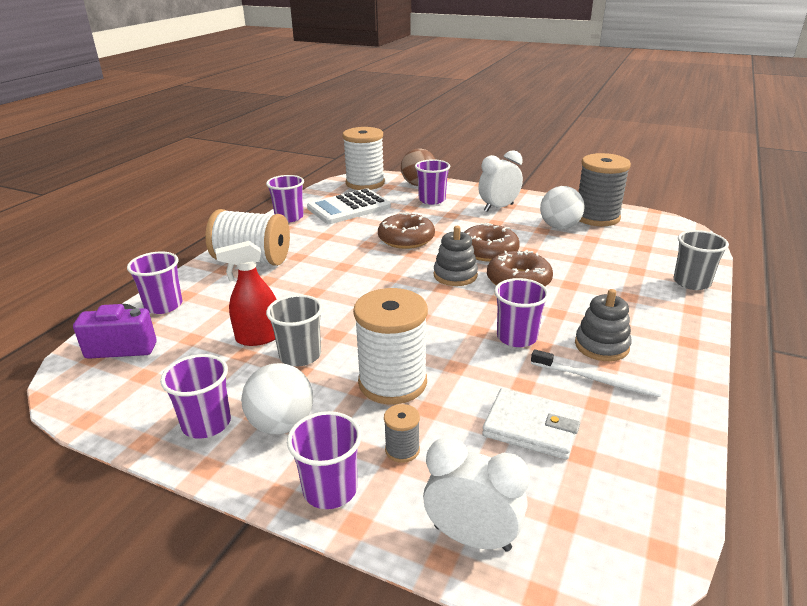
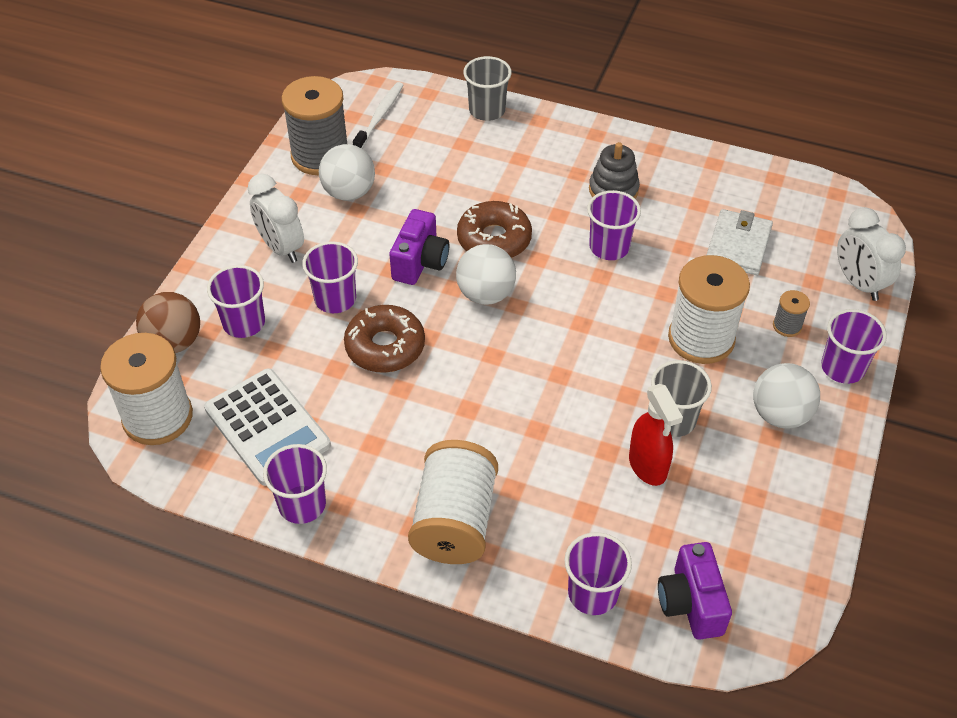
camera: 95 degrees left, 20 degrees up
(206, 423) = (794, 474): purple cup -> purple cup (335, 299)
(455, 275) = (486, 294): grey stacking toy -> white ball
(472, 537) = (858, 283): white clock -> white clock turned 45 degrees counterclockwise
(488, 251) = (420, 262): brown donut -> purple camera
(597, 380) = (666, 200): white toothbrush -> white toothbrush (380, 116)

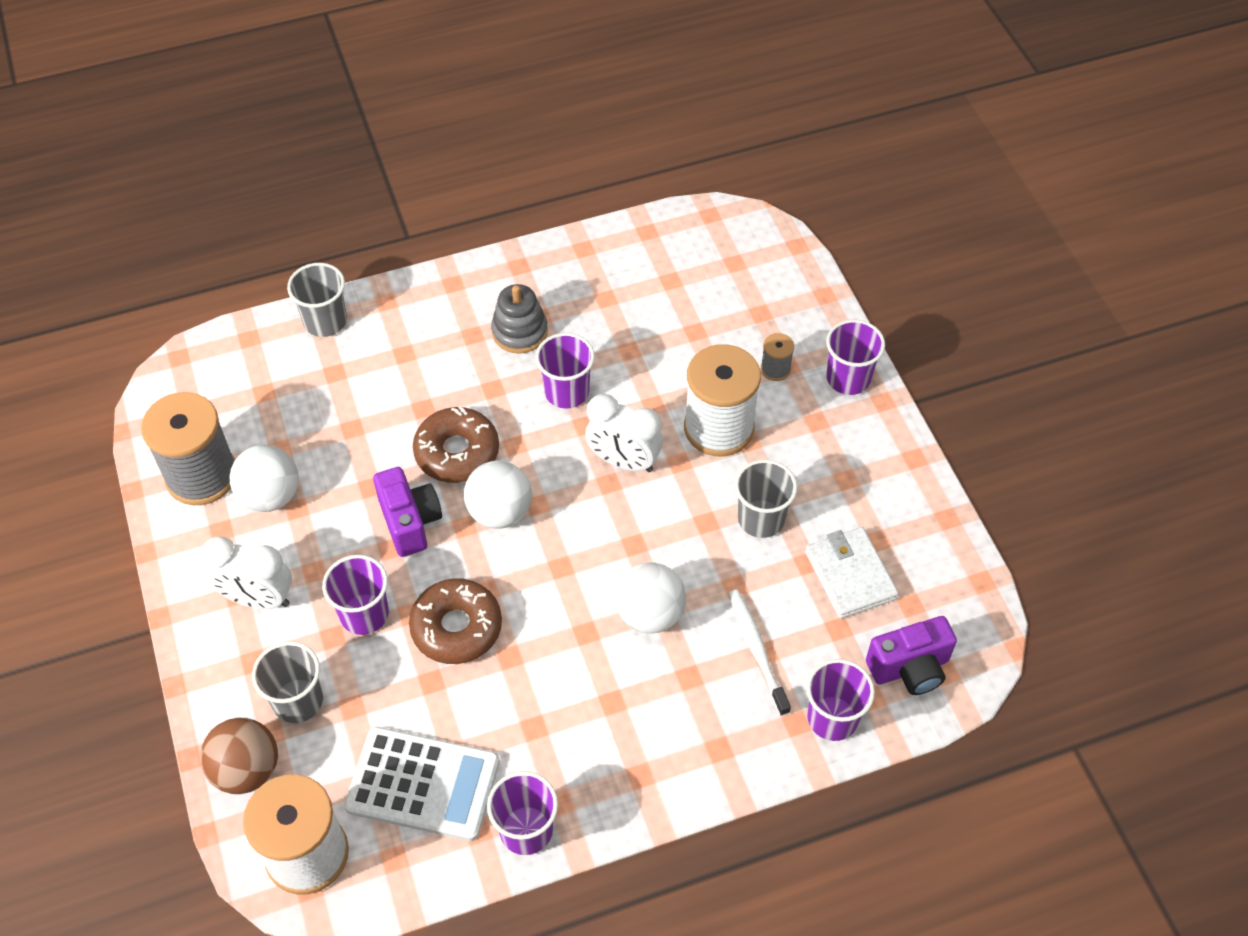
camera: 40 degrees left, 5 degrees up
(244, 323) = (298, 701): purple cup -> grey cup
(380, 116) = (222, 394): white toothbrush -> white toothbrush (757, 649)
(454, 521) = (669, 742): white spool -> none
(648, 466) = (777, 575): red spray bottle -> none
(691, 603) = (909, 668): purple camera -> purple camera turned 60 degrees counterclockwise
(738, 245) = (673, 318): white wallet -> white wallet (850, 575)
(780, 414) = (837, 454): white ball -> white ball (650, 614)
(858, 283) = (797, 291): white clock -> white clock (624, 461)

